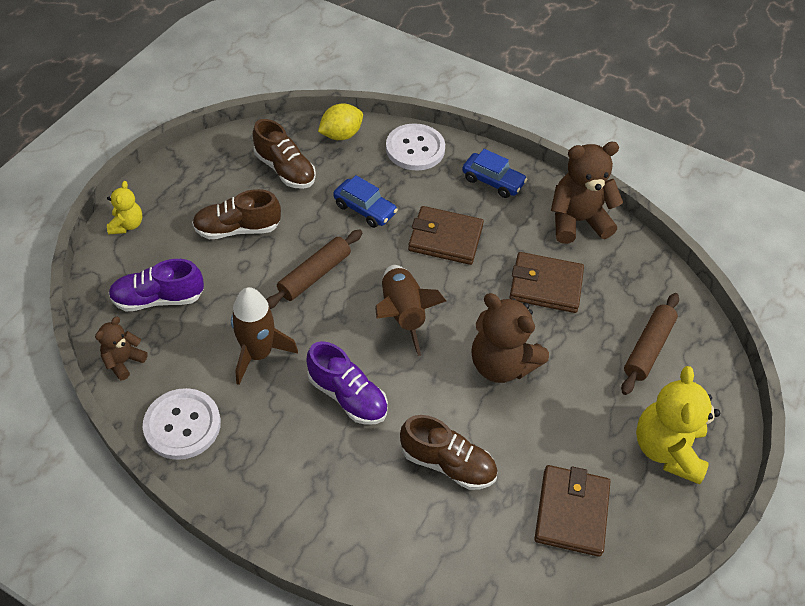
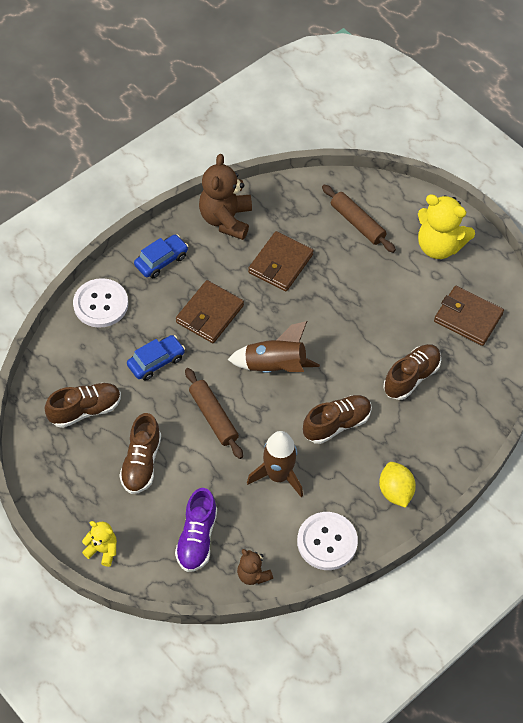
camera: 70 degrees left, 5 degrees up
(341, 135) = (59, 355): yellow lemon -> yellow lemon (395, 491)
(347, 396) = (336, 424): purple shoe -> brown shoe
(501, 364) = (341, 317): brown teddy bear -> none

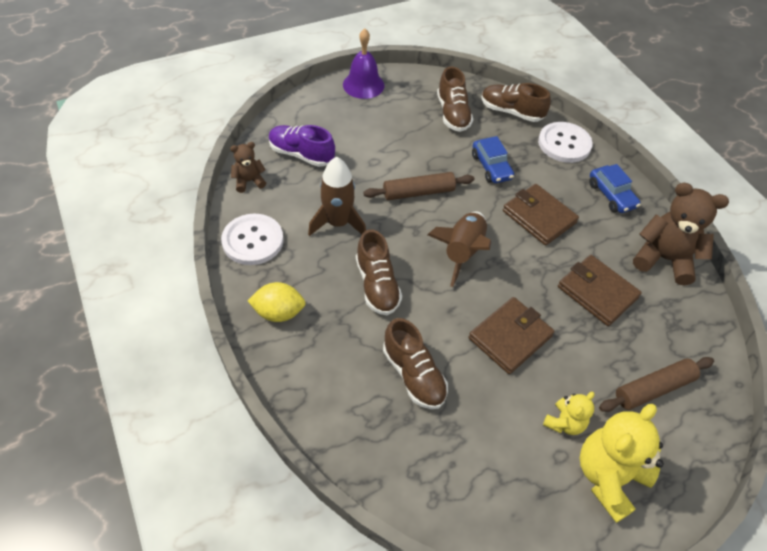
camera: 105 degrees right, 5 degrees down
(61, 510) = (363, 85): none -> purple bell
(102, 550) = (318, 100): yellow teddy bear -> yellow teddy bear (564, 423)
(141, 463) = (388, 136): brown shoe -> brown shoe (511, 112)
(468, 318) = (484, 472): brown wallet -> brown wallet (510, 337)

